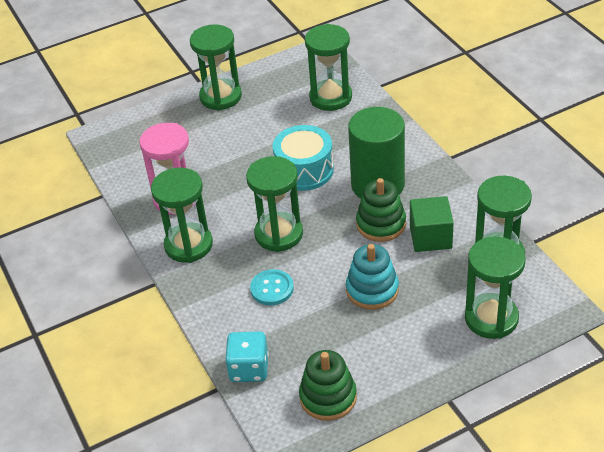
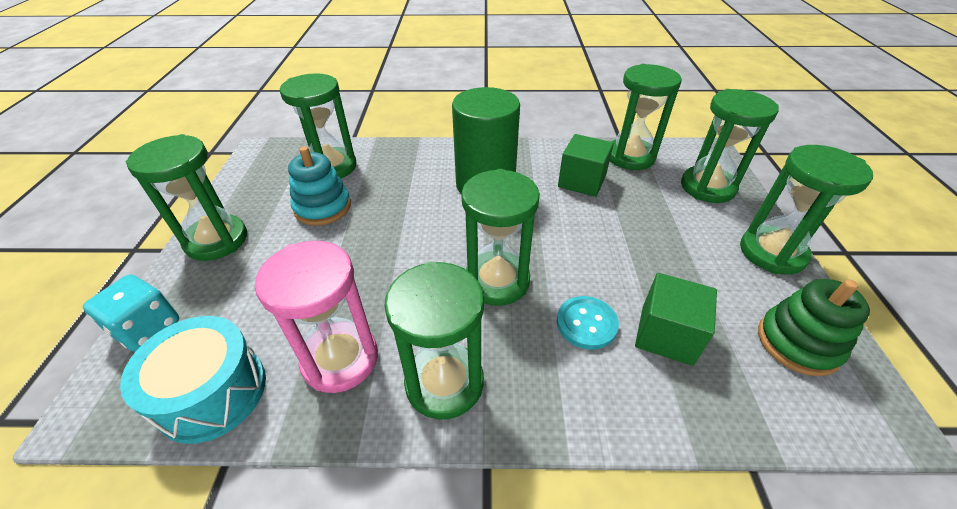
camera: 65 degrees left, 0 degrees up
(249, 369) = (728, 408): turquoise dice -> turquoise dice (147, 328)
(289, 329) = (666, 335): none -> green cube
(304, 170) = (414, 222): turquoise drum -> turquoise drum (212, 392)
(372, 290) = (633, 243): turquoise stacking toy -> turquoise stacking toy (323, 207)
(381, 224) = (541, 202): green stacking toy -> none
(424, 373) = (772, 253): none -> green hourglass

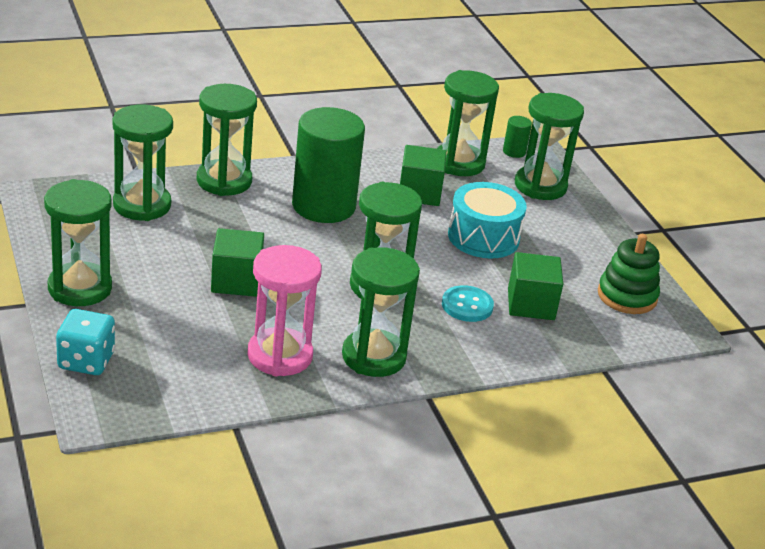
camera: 25 degrees left, 10 degrees down
(212, 392) = (190, 390): turquoise drum -> turquoise drum (483, 237)
(323, 207) = (166, 246): turquoise stacking toy -> none
(358, 253) = (236, 281): none -> green cube
(687, 151) = (514, 152): none -> green cylinder
(772, 253) = (603, 236): green hourglass -> green hourglass (224, 181)

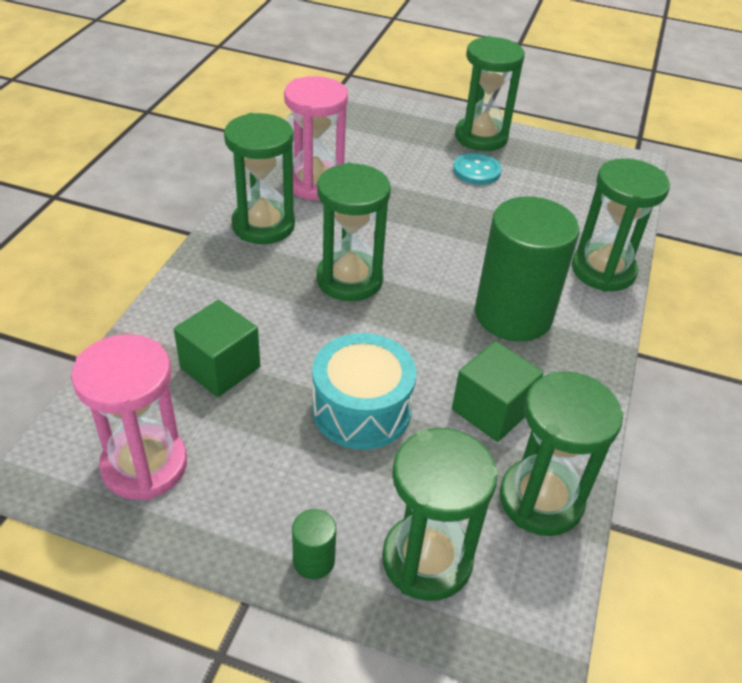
camera: 130 degrees right, 10 degrees up
(86, 361) = (393, 111): turquoise dice -> none
(142, 205) = (585, 206): green hourglass -> none
(236, 281) = (429, 206): green cube -> none
(467, 305) = (266, 319): turquoise button -> turquoise button (476, 171)
(514, 152) = (538, 599): green cylinder -> green cylinder (314, 561)
(627, 296) = (144, 465): green stacking toy -> pink hourglass

